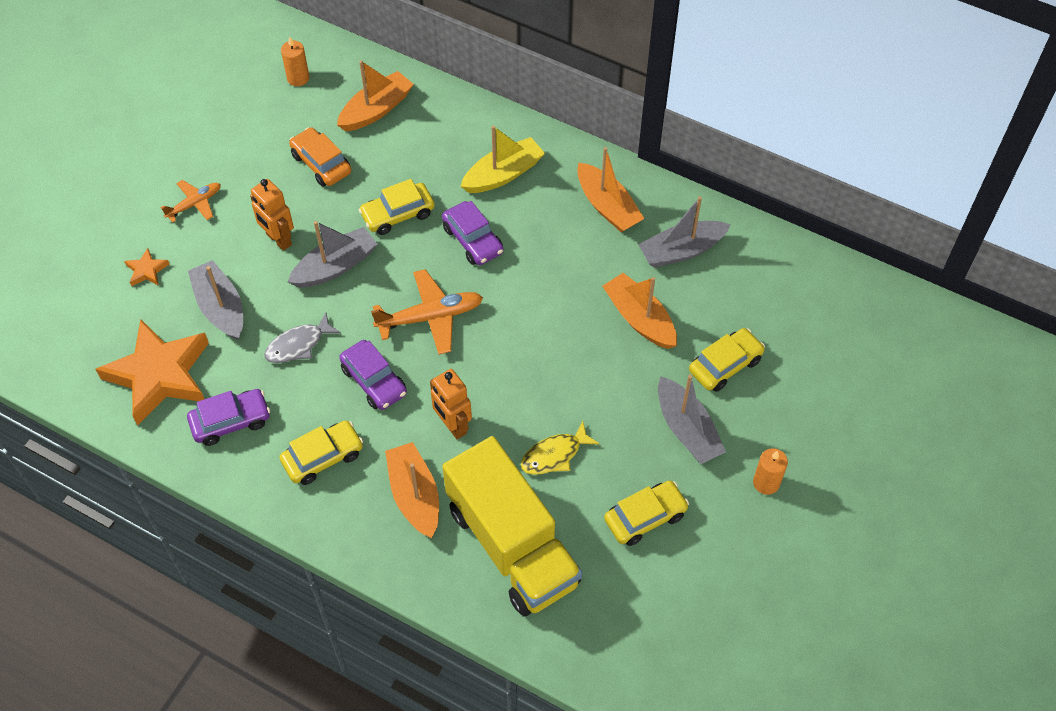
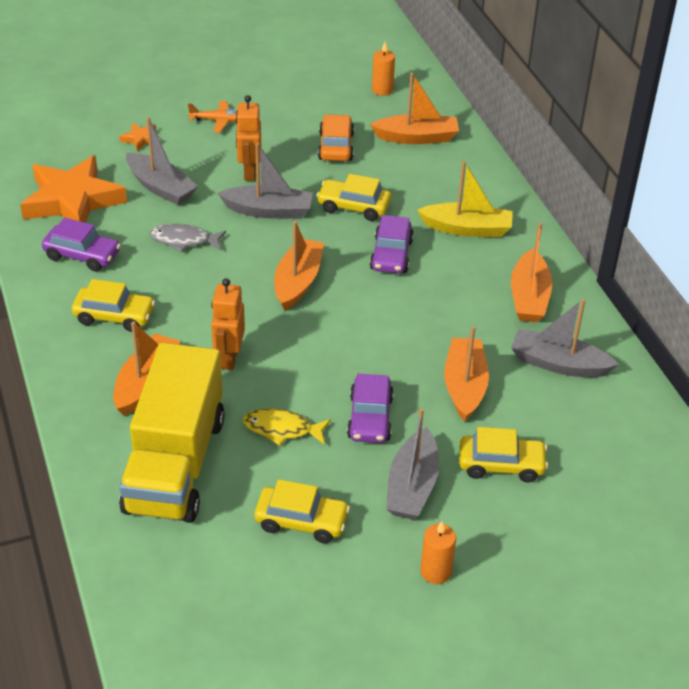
camera: 40 degrees right, 15 degrees down
(221, 307) = (160, 187): grey boat -> grey boat turned 120 degrees clockwise
(374, 381) = (208, 294): purple car -> purple car (370, 418)
(430, 317) = (298, 282): orange plane -> orange boat

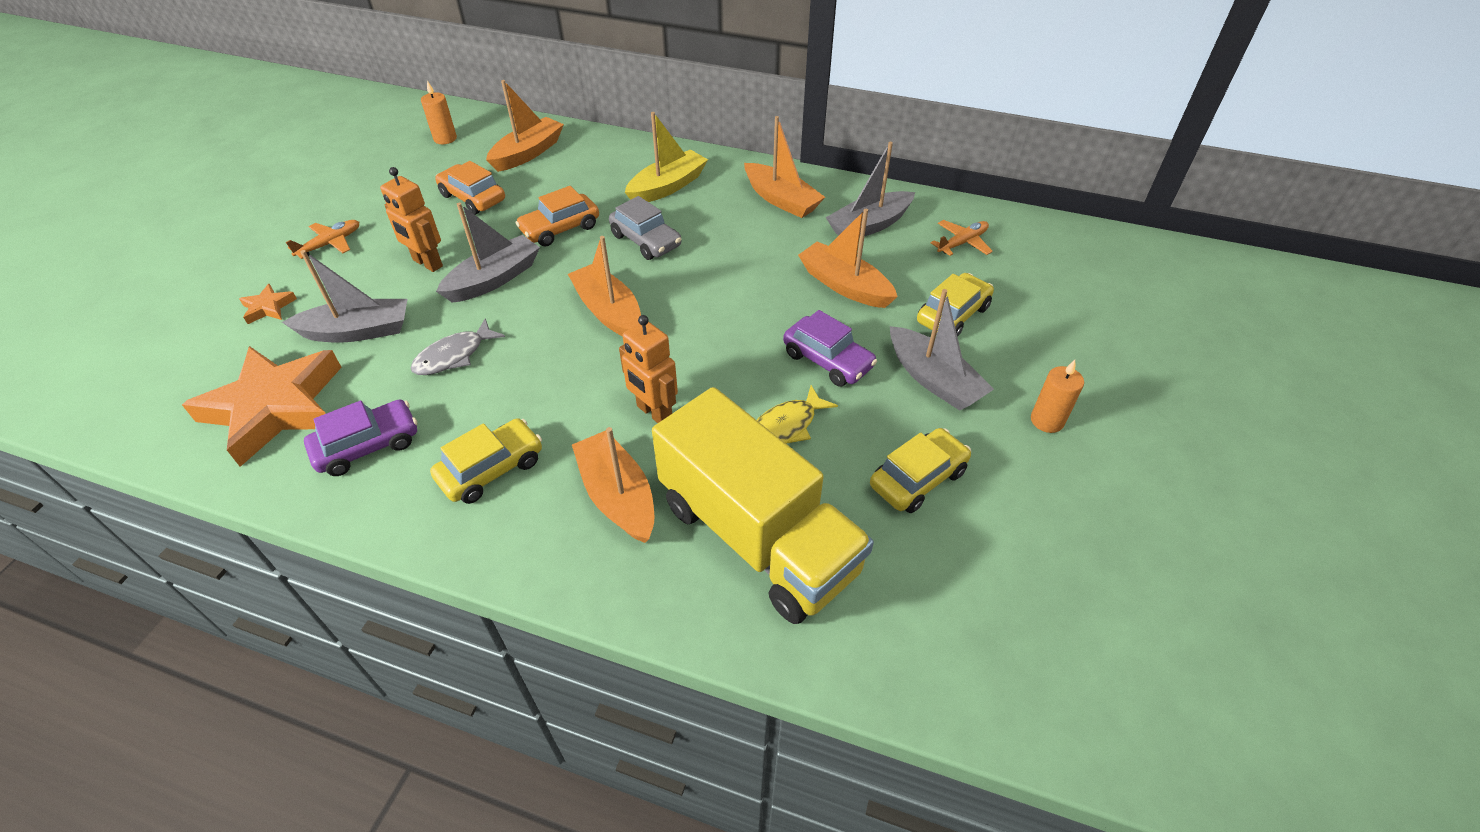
camera: 50 degrees left, 5 degrees up
(353, 207) = (560, 229): yellow car -> orange car
(391, 255) = (646, 240): purple car -> grey car
(604, 430) = (962, 243): none -> orange plane

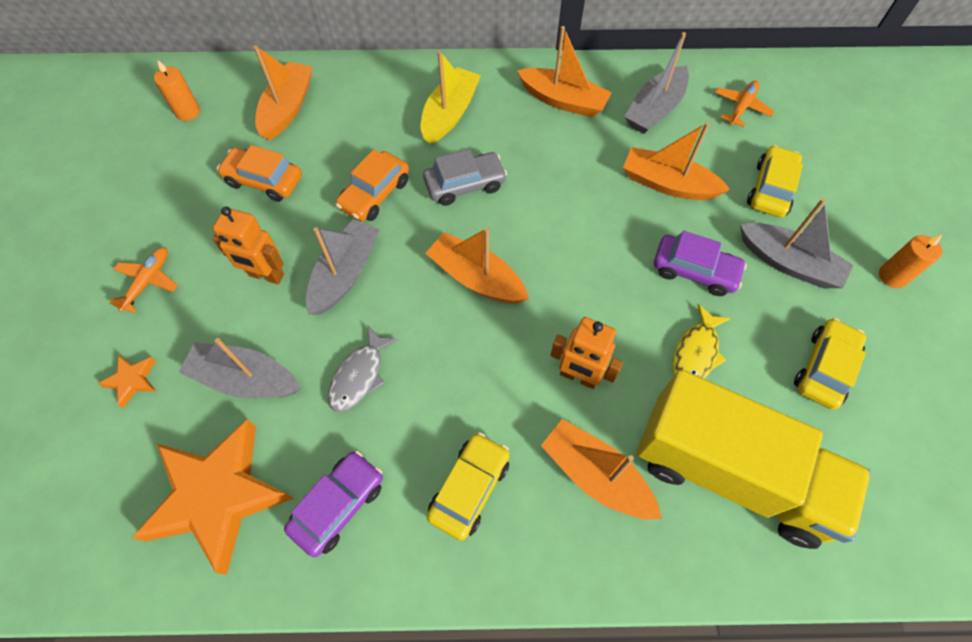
camera: 20 degrees left, 15 degrees up
(358, 331) = (245, 379): grey boat -> grey boat turned 135 degrees counterclockwise
(646, 240) = (465, 184): grey car -> grey car turned 45 degrees counterclockwise

